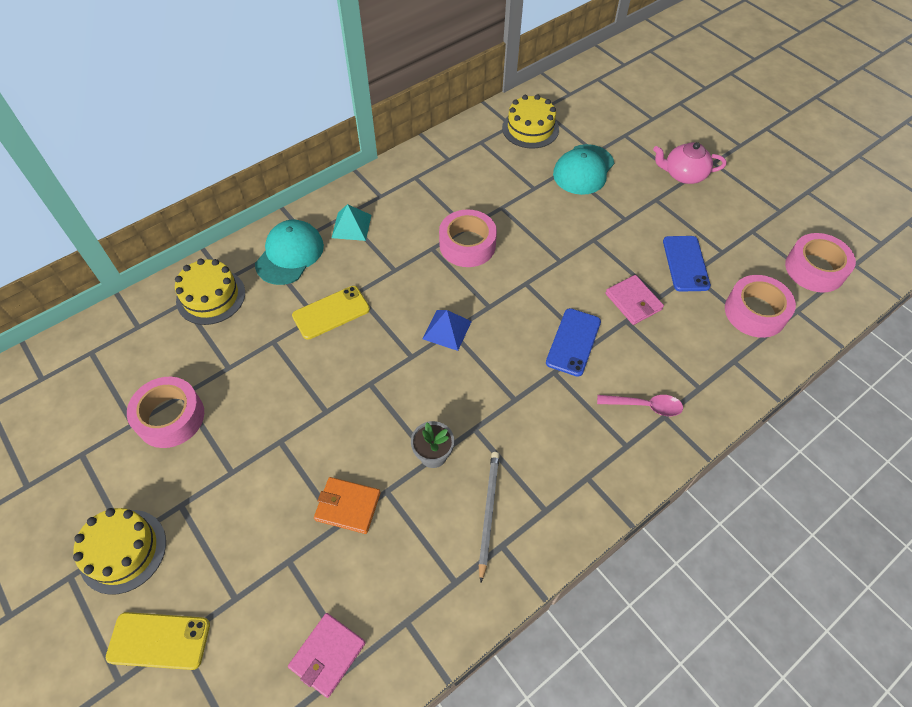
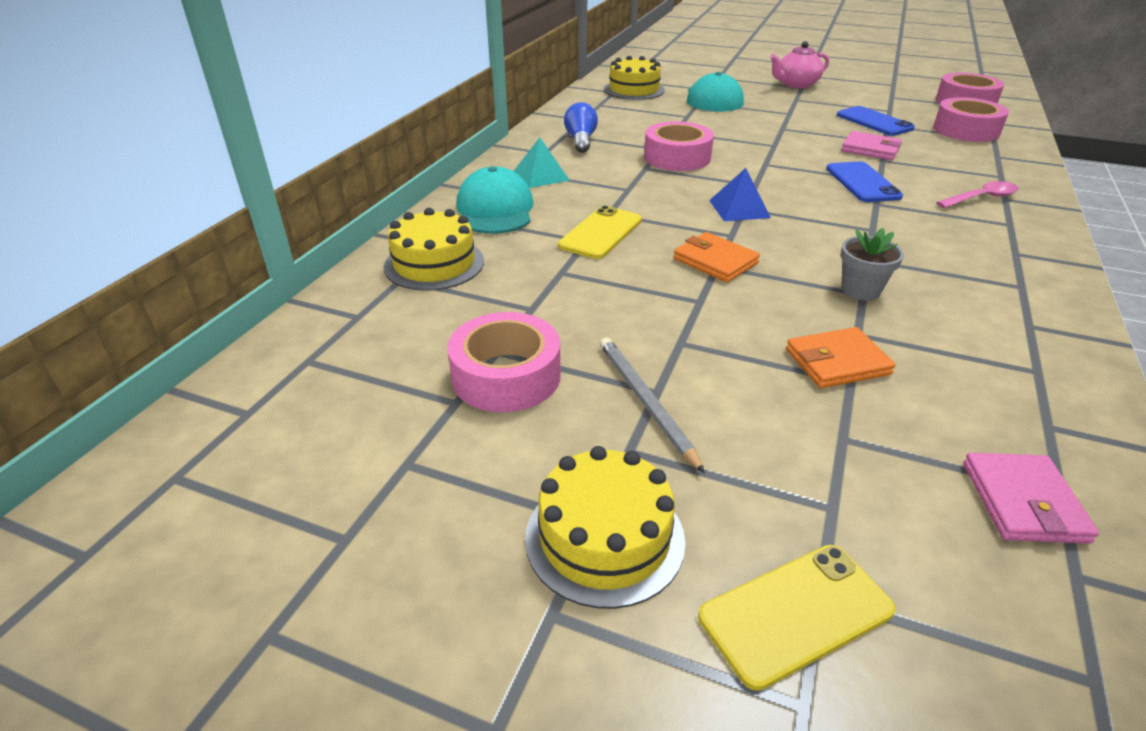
camera: 30 degrees left, 20 degrees down
(373, 378) = (715, 261): none -> orange wallet
(419, 191) = (581, 140): none -> blue light bulb
(488, 512) = (978, 308): grey pencil -> grey pencil (645, 402)

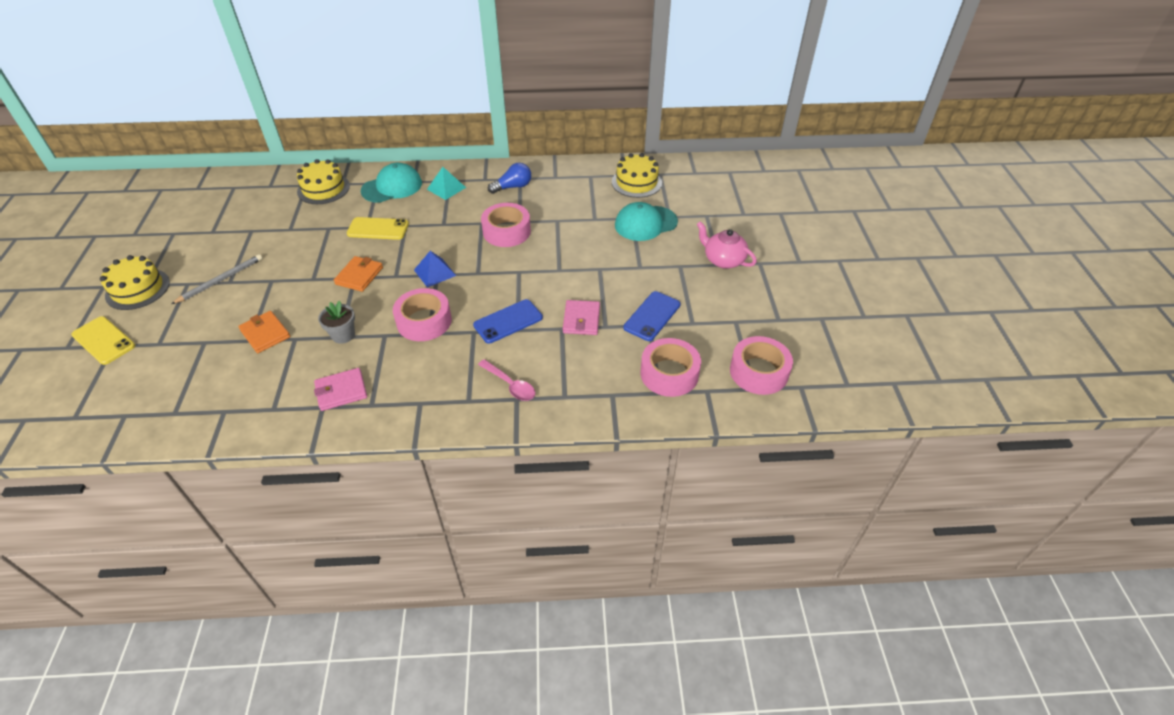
camera: 65 degrees right, 10 degrees up
(506, 376) = (233, 238): pink tape -> pink tape (424, 321)
(1023, 502) = (167, 400): pink wallet -> pink wallet (341, 391)

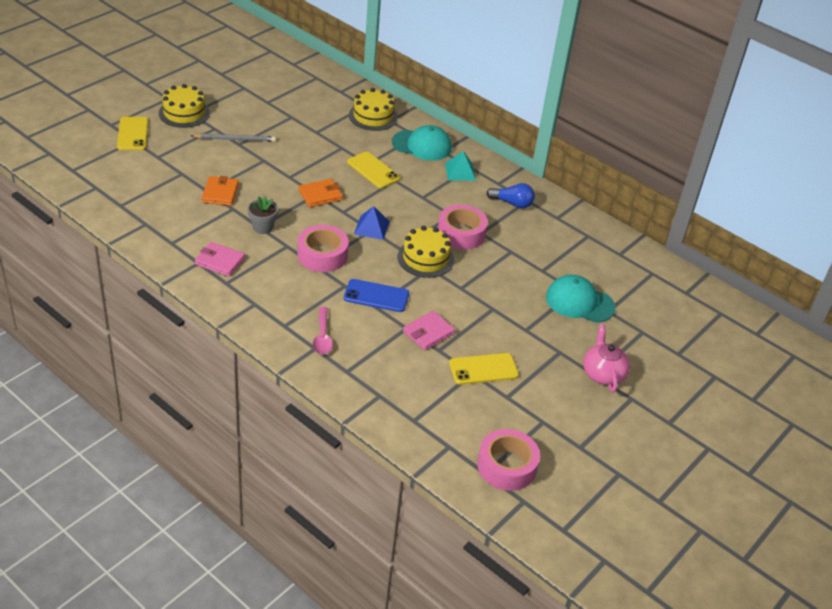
camera: 40 degrees right, 5 degrees down
(636, 182) = (620, 266): yellow cake -> yellow cake (425, 258)
(652, 316) = (483, 369): blue phone -> yellow phone
(669, 374) = (438, 414): pink tape -> none

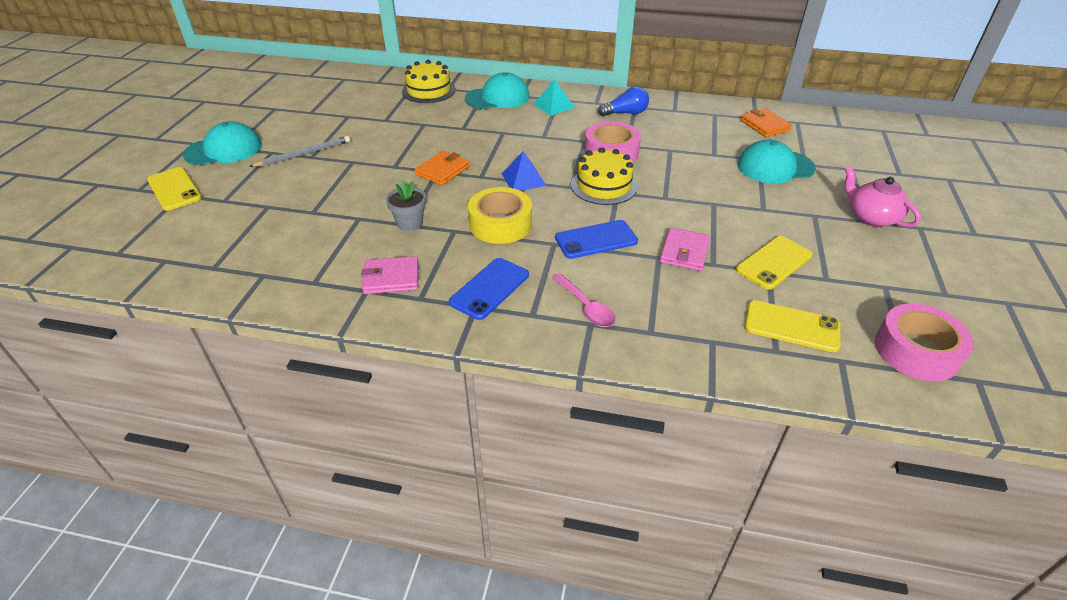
camera: 25 degrees left, 0 degrees up
(184, 113) = (223, 150): yellow cake -> turquoise cap
(220, 193) = (330, 209): orange wallet -> orange wallet (765, 125)
(274, 296) = (489, 288): none -> blue phone
(322, 255) = (500, 224): pink tape -> yellow tape
(373, 170) = (473, 131): yellow phone -> yellow phone (791, 326)

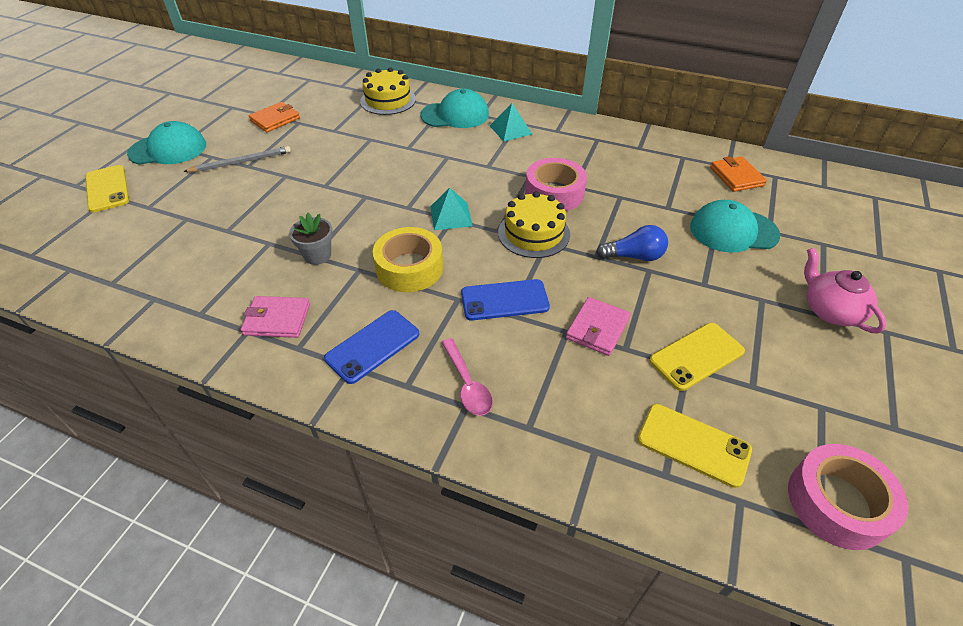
camera: 10 degrees right, 5 degrees up
(442, 170) = (371, 196): orange wallet -> orange wallet (275, 119)
(523, 179) = (450, 216): blue pyramid -> turquoise pyramid
(626, 113) = (585, 146): blue light bulb -> blue light bulb (634, 256)

